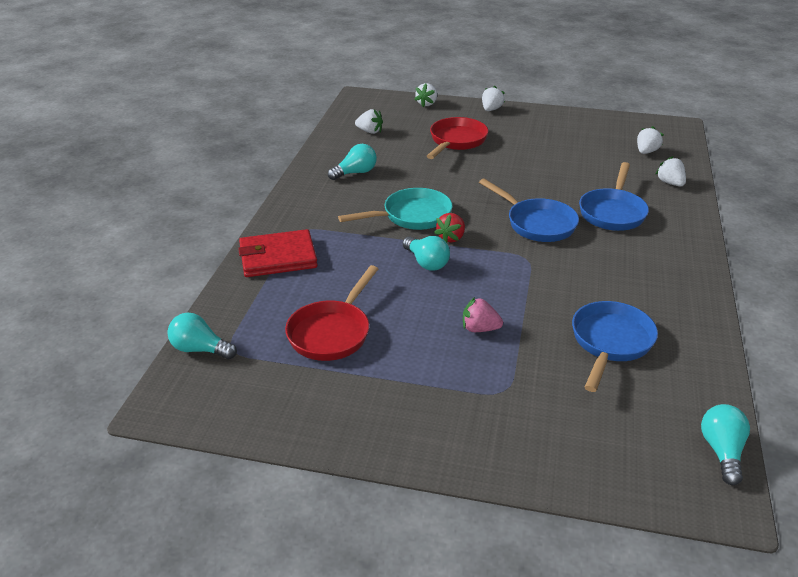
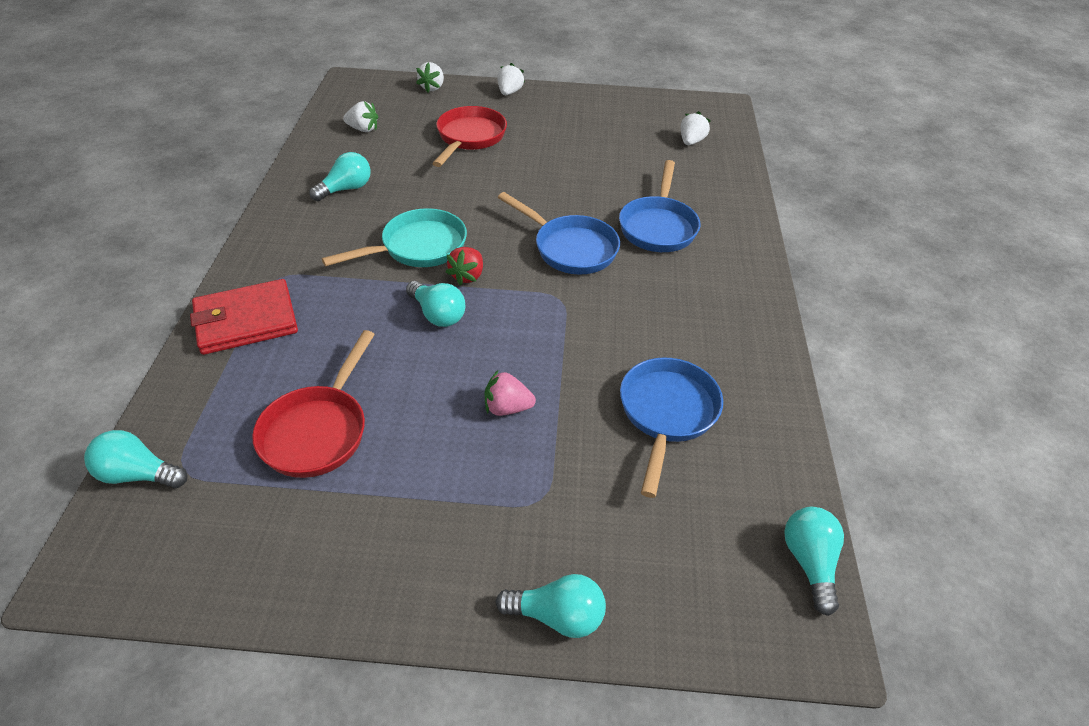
camera: 10 degrees left, 10 degrees up
(513, 466) = (557, 616): none -> turquoise light bulb
(670, 183) = (721, 182): white strawberry -> none

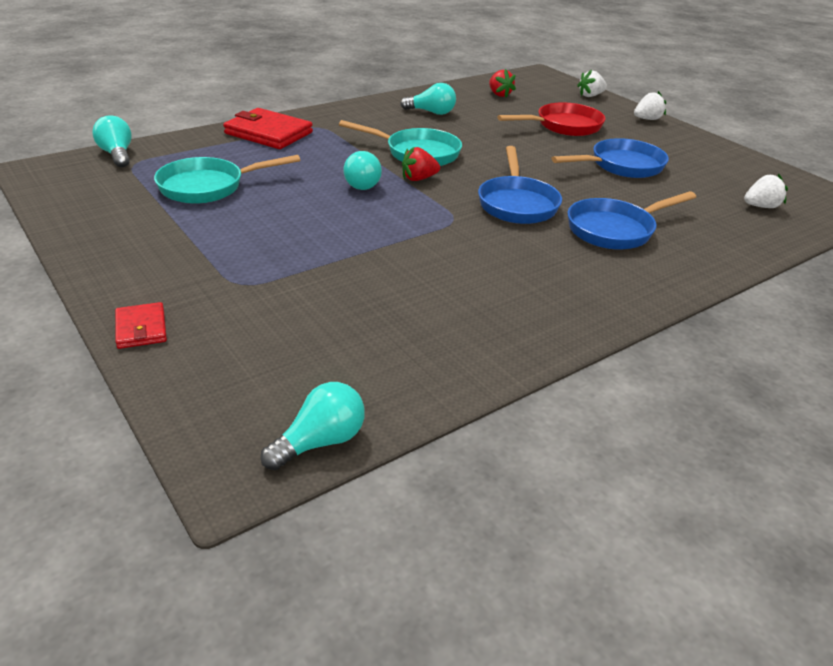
camera: 50 degrees right, 10 degrees down
(318, 430) = (208, 187): red pan -> turquoise pan
(363, 129) = (499, 94): white strawberry -> red strawberry
(507, 408) = (311, 239): pink strawberry -> none
(557, 616) = (141, 328): turquoise light bulb -> red wallet
(666, 414) = (398, 308): blue pan -> blue pan (621, 166)

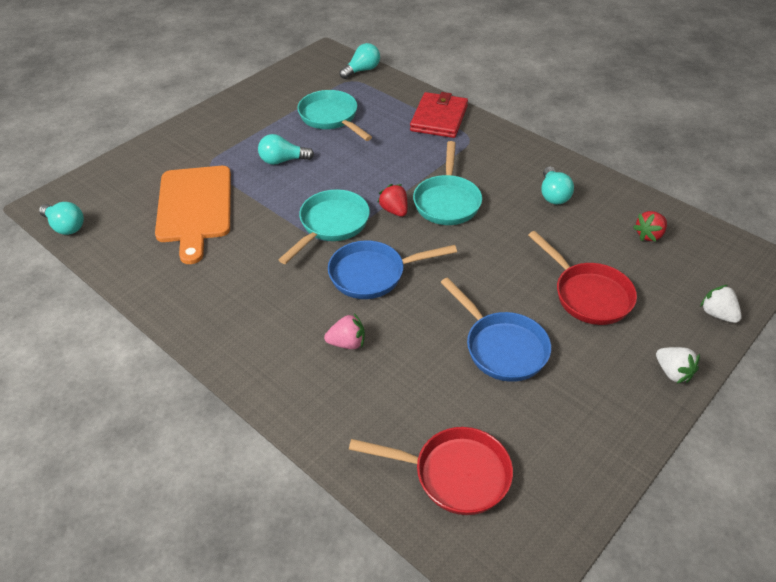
camera: 80 degrees right, 10 degrees up
(141, 328) = (157, 144): red wallet -> none
(341, 304) = (194, 207): none -> orange cutting board
(364, 183) = (371, 184): turquoise light bulb -> turquoise light bulb (283, 160)
(427, 214) = (331, 225): none -> turquoise pan
(615, 230) = (347, 343): blue pan -> pink strawberry
(761, 206) = (454, 474): white strawberry -> red pan

